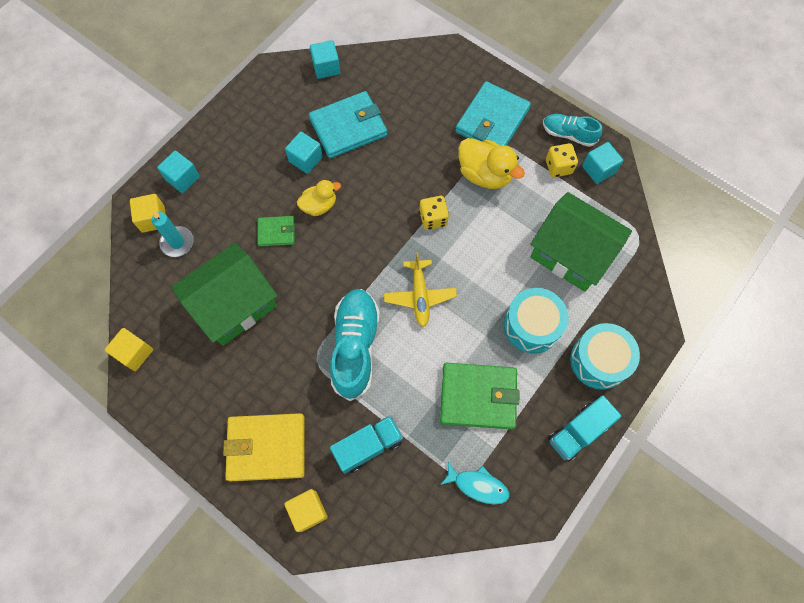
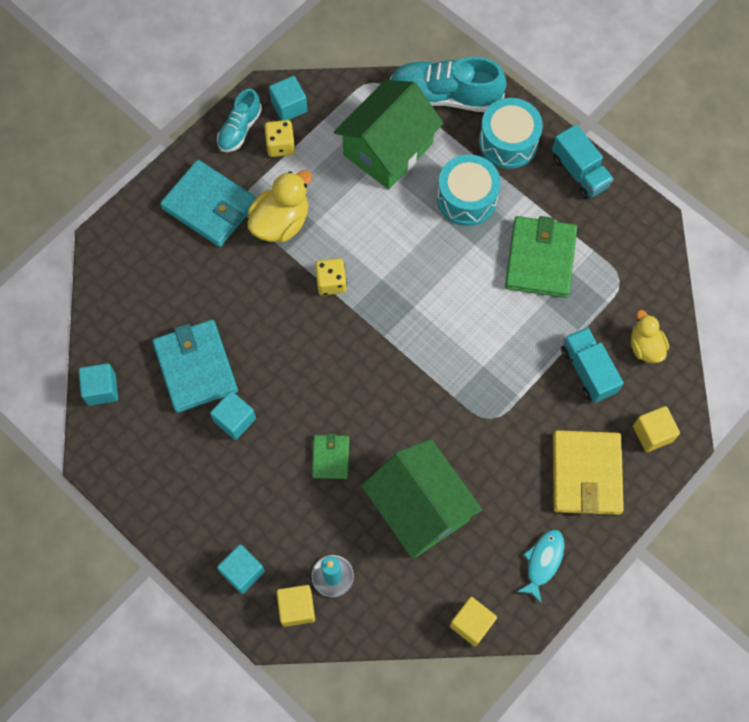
camera: 85 degrees left, 0 degrees up
(319, 205) = (300, 407): yellow duck -> yellow duck (645, 347)
(355, 346) = (479, 376): turquoise shoe -> turquoise shoe (445, 96)
(420, 296) = (424, 305): yellow plane -> none
(478, 485) = (629, 269): turquoise fish -> turquoise fish (543, 562)

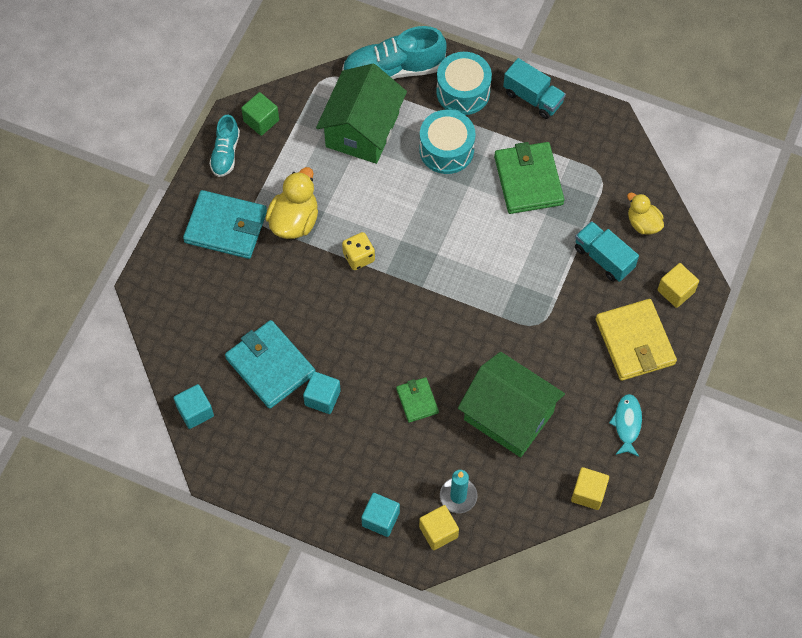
camera: 20 degrees left, 5 degrees down
(280, 145) = (267, 156): yellow dice -> none
(289, 106) = (261, 121): turquoise cube -> green cube

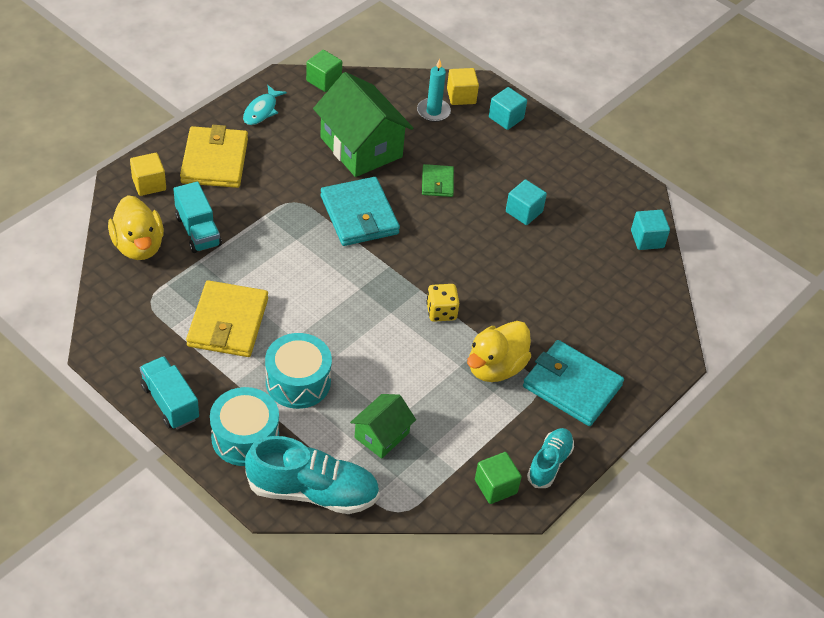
camera: 165 degrees left, 15 degrees down
(270, 366) = (564, 251): turquoise wallet -> turquoise wallet (359, 215)
(362, 130) = (381, 435): green house -> green house, size x0.54
(528, 180) = (228, 322): green wallet -> yellow wallet
(588, 493) = (324, 80): yellow cube -> green cube
(643, 223) = (138, 246): yellow duck -> yellow duck, size x1.56

